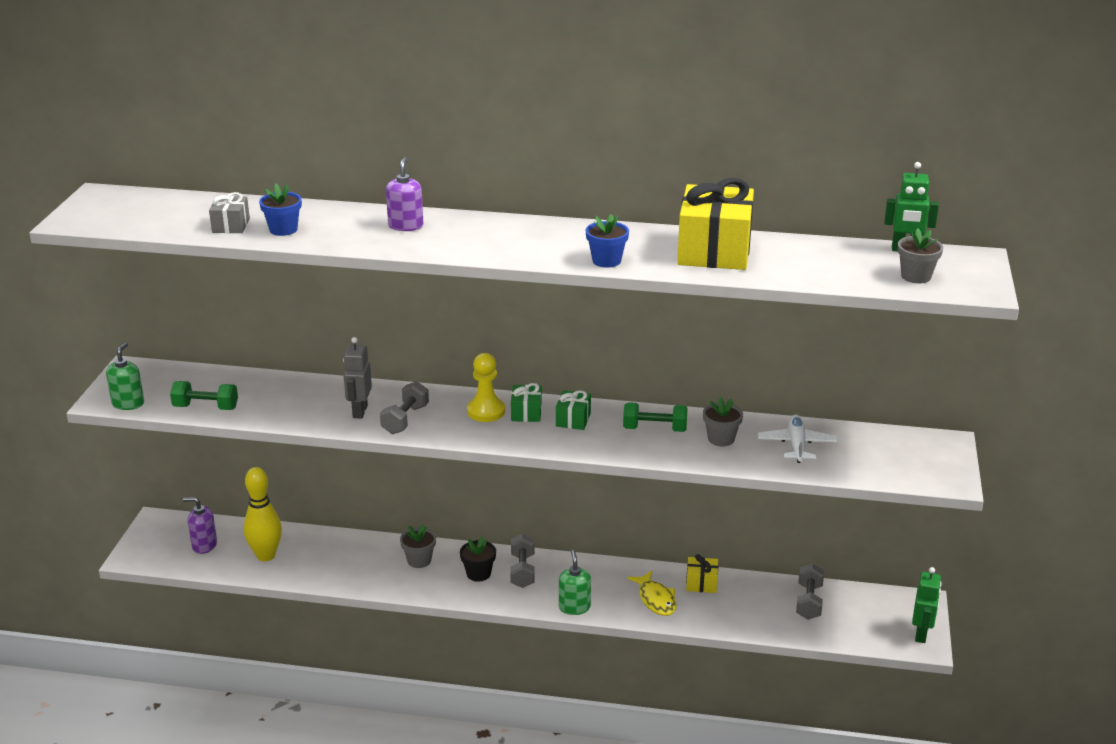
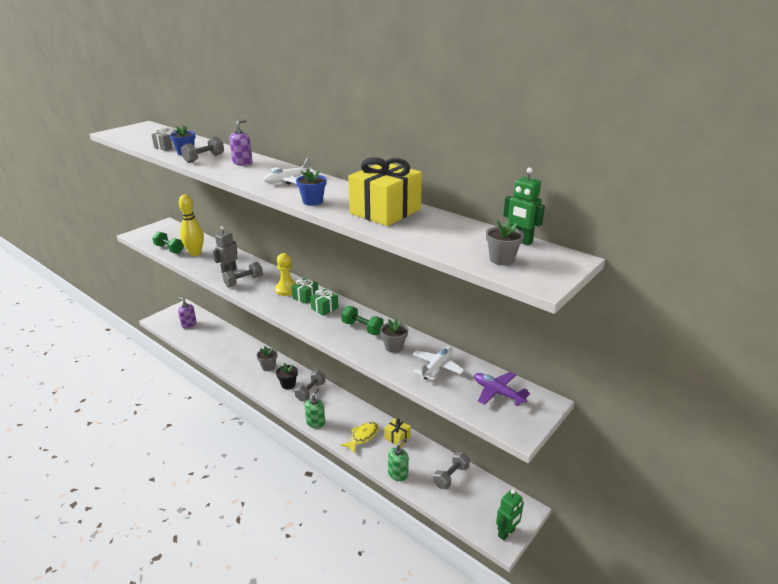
camera: 30 degrees right, 0 degrees up
(128, 404) = (143, 238): green soap dispenser -> green soap dispenser (398, 474)
(266, 555) = (207, 338): yellow bowling pin -> yellow bowling pin (195, 253)
(332, 232) = (204, 158): none -> grey dumbbell
(520, 238) = (288, 180): none -> white plane
(656, 599) = (362, 437): yellow fish -> yellow fish turned 150 degrees counterclockwise
(891, 450) = (498, 393): none -> purple plane

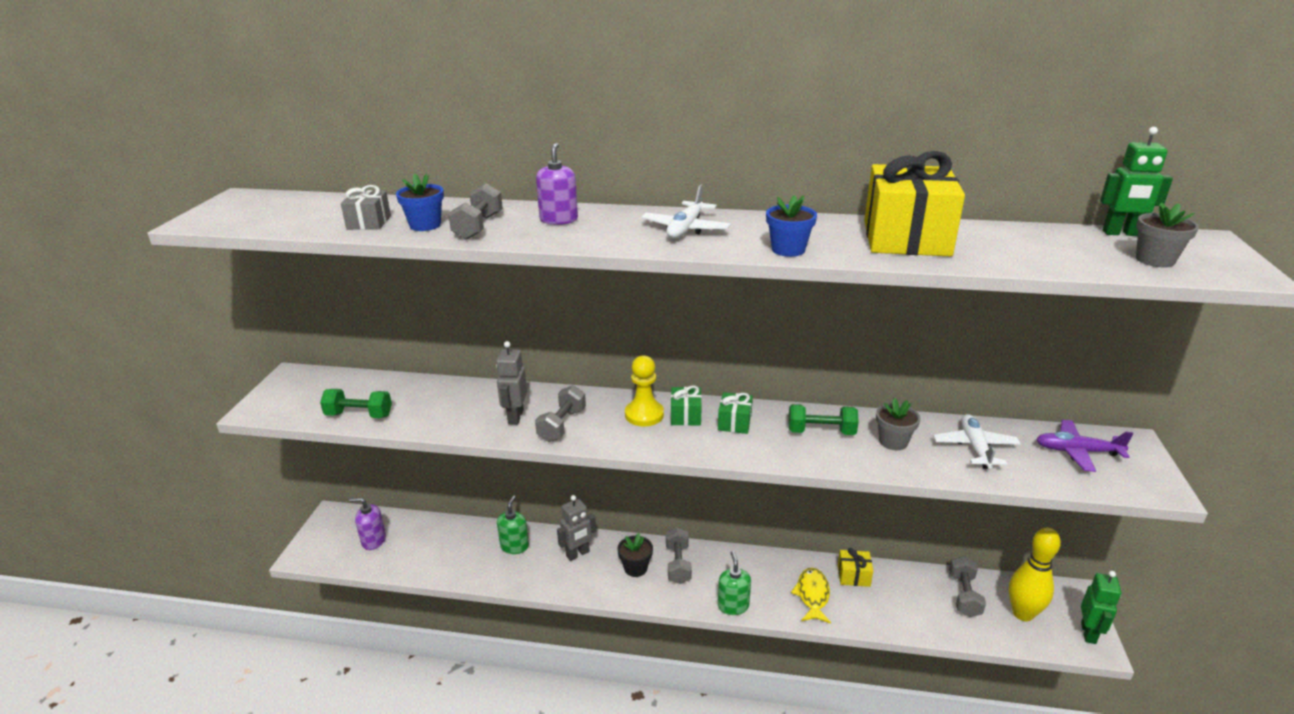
camera: 30 degrees left, 0 degrees up
(195, 253) = (417, 407): yellow bowling pin -> yellow bowling pin (1022, 613)
(268, 366) = (578, 554): grey flower pot -> grey robot
(398, 474) = (905, 623): green soap dispenser -> green soap dispenser (514, 546)

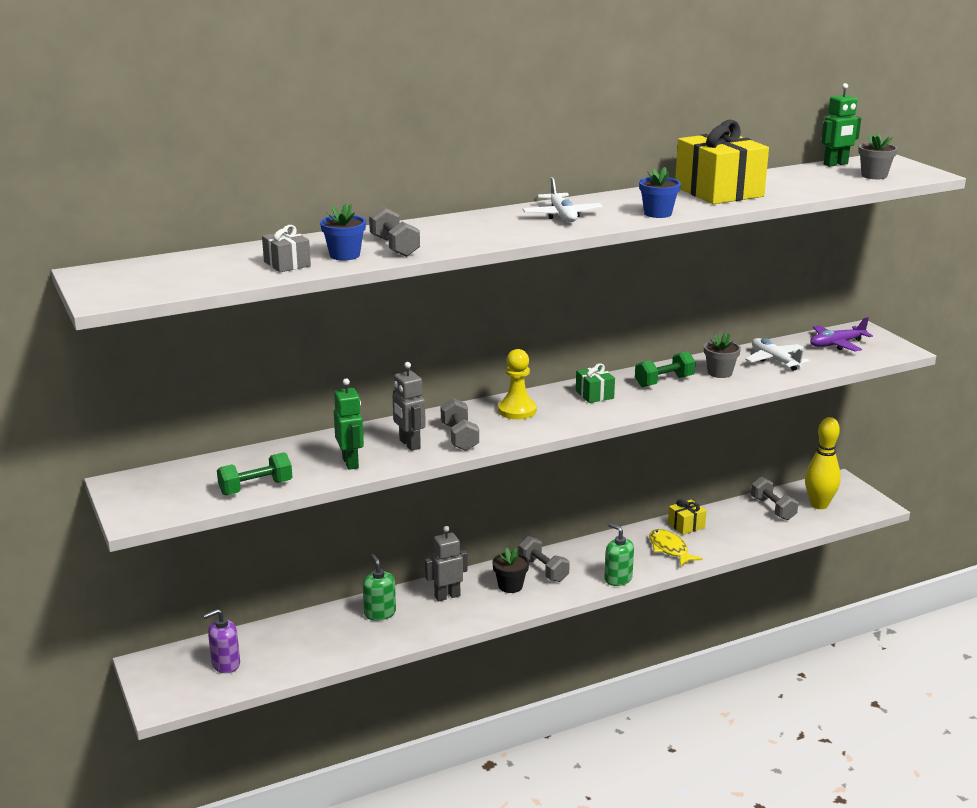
camera: 35 degrees left, 5 degrees down
(559, 220) = (450, 229): purple soap dispenser -> none
(578, 554) = (447, 596): grey robot -> grey robot turned 135 degrees counterclockwise
(685, 416) = (551, 401): green gift -> none
(1088, 633) = (867, 500): green robot -> green robot (351, 463)

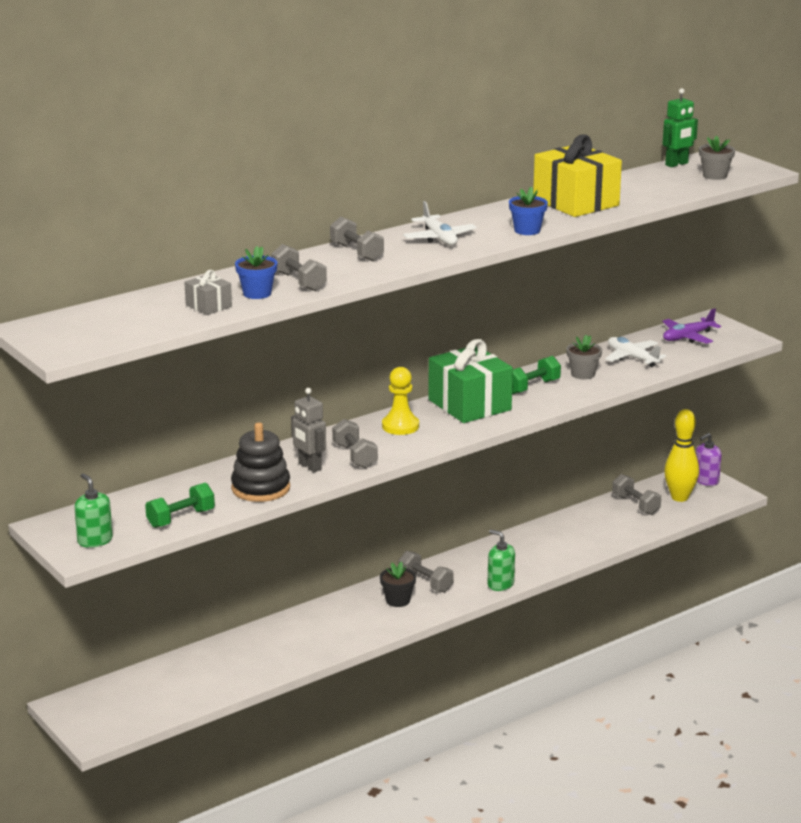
camera: 10 degrees left, 0 degrees up
(225, 664) = (143, 697): purple soap dispenser -> purple soap dispenser (706, 480)
(351, 463) = (261, 488): green robot -> black stacking toy
(380, 613) = (278, 637): green soap dispenser -> green soap dispenser (95, 540)
(447, 596) = (338, 615): grey robot -> none
(469, 224) = (357, 252): none -> grey dumbbell
(594, 394) = (469, 405): green gift -> green gift, size x2.12
(669, 549) = (543, 552): yellow fish -> none
(686, 525) = (554, 528): yellow gift -> none

